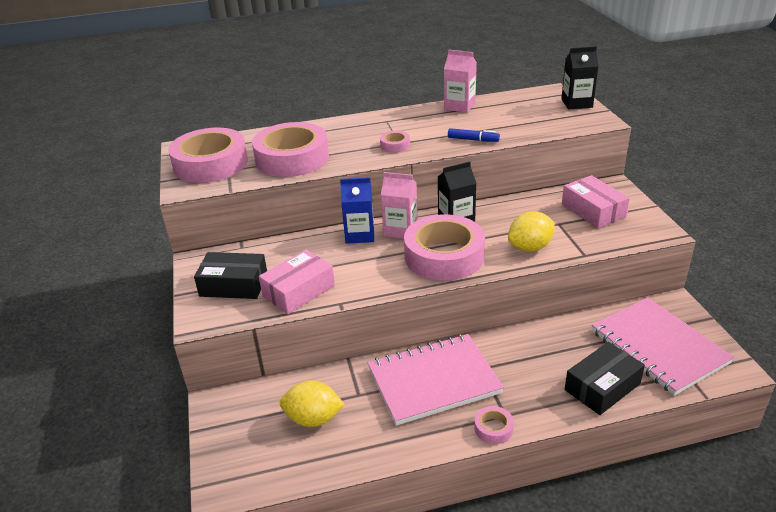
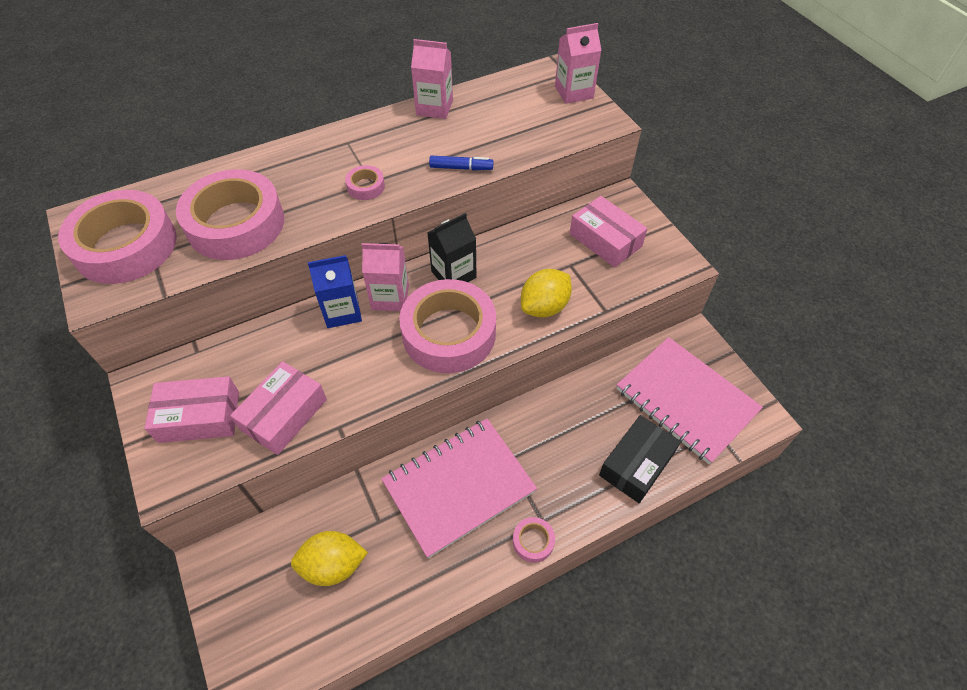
camera: 15 degrees left, 20 degrees up
(234, 285) = (199, 417): black box -> pink box
(576, 103) = (573, 92): black carton -> pink carton

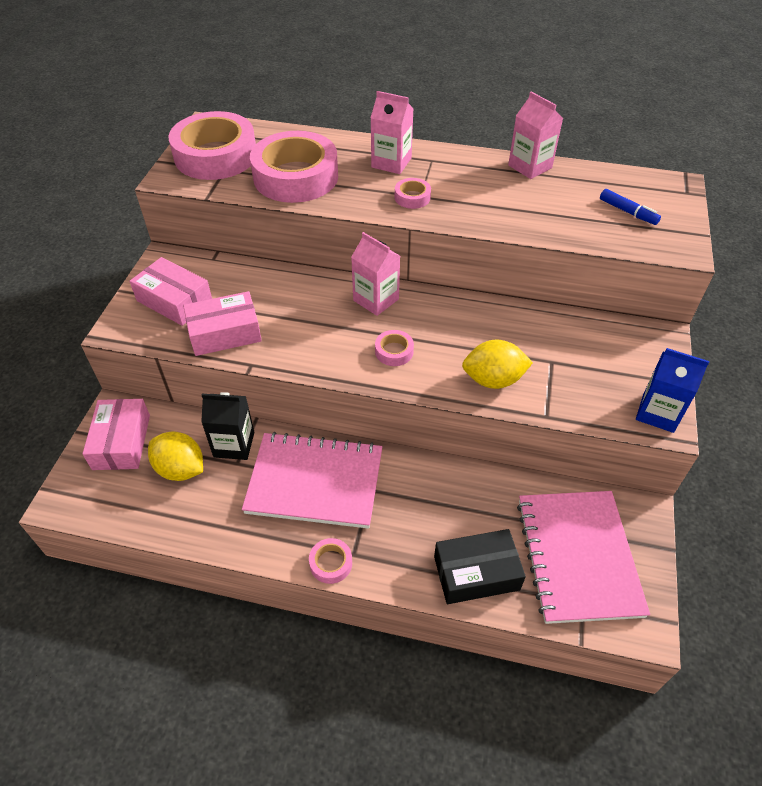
camera: 40 degrees right, 5 degrees down
(342, 311) = (331, 289): blue carton -> blue carton (658, 413)
(449, 333) = (394, 351): pink tape -> pink tape, size x0.41
(453, 274) = (442, 312): black carton -> black carton (234, 444)
(461, 168) = (503, 221): blue marker -> blue marker (627, 212)
(573, 92) = (675, 211): pink carton -> pink carton (391, 163)
(605, 240) = (607, 361): pink box -> pink box (121, 442)

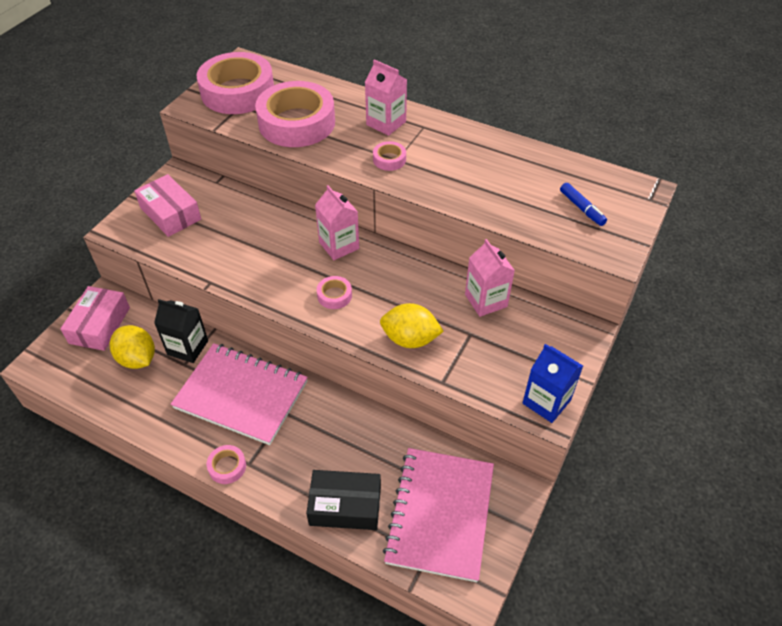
camera: 15 degrees right, 0 degrees up
(225, 333) = (200, 250): pink box -> none
(530, 166) = (511, 148): pink carton -> pink carton (486, 300)

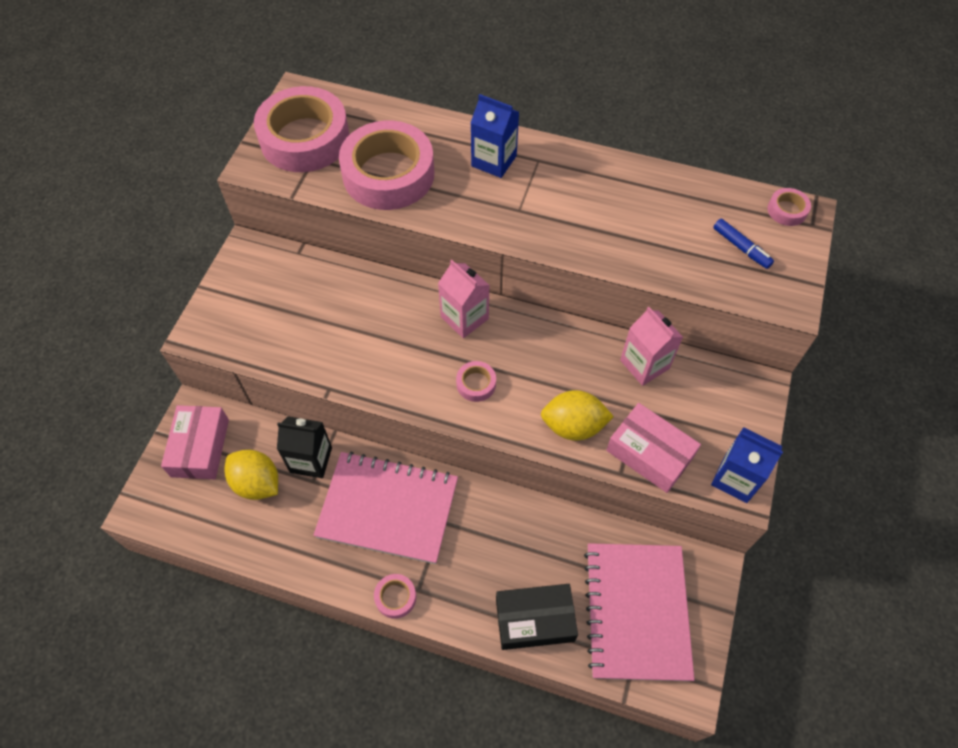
camera: 10 degrees left, 10 degrees up
(170, 213) = (256, 303): pink box -> pink box (649, 453)
(386, 123) = (494, 161): pink carton -> blue carton
(389, 159) = (510, 211): pink tape -> pink tape (787, 210)

